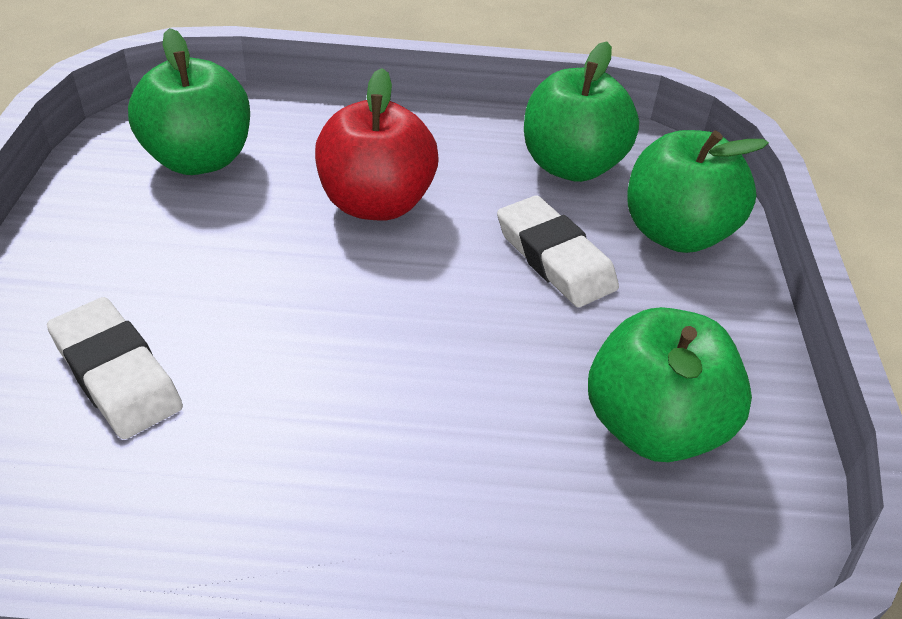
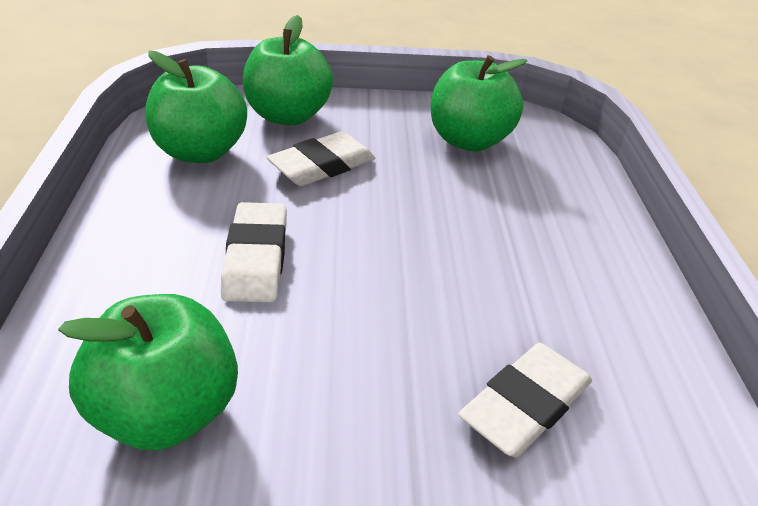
camera: 95 degrees left, 5 degrees down
(376, 203) = (256, 258): red apple -> white eraser

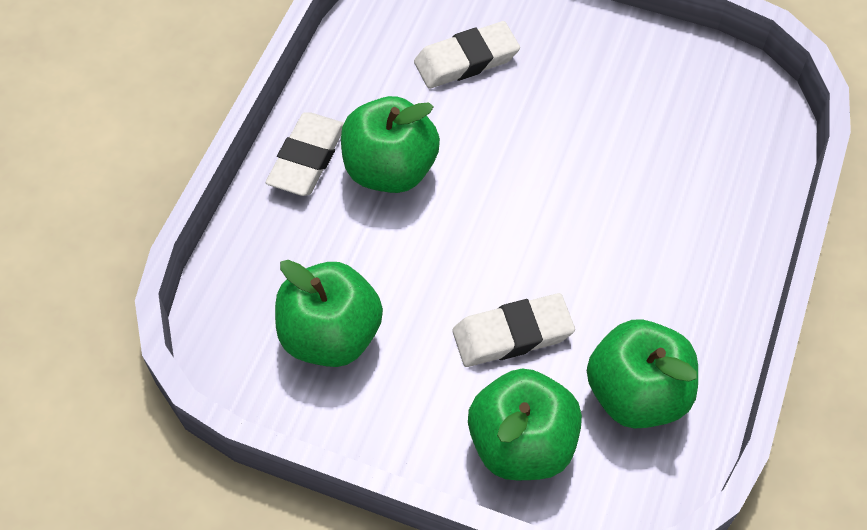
camera: 155 degrees left, 20 degrees up
(167, 412) = (688, 117): green apple -> green apple (390, 170)
(256, 258) = (608, 226): white eraser -> white eraser (307, 158)

